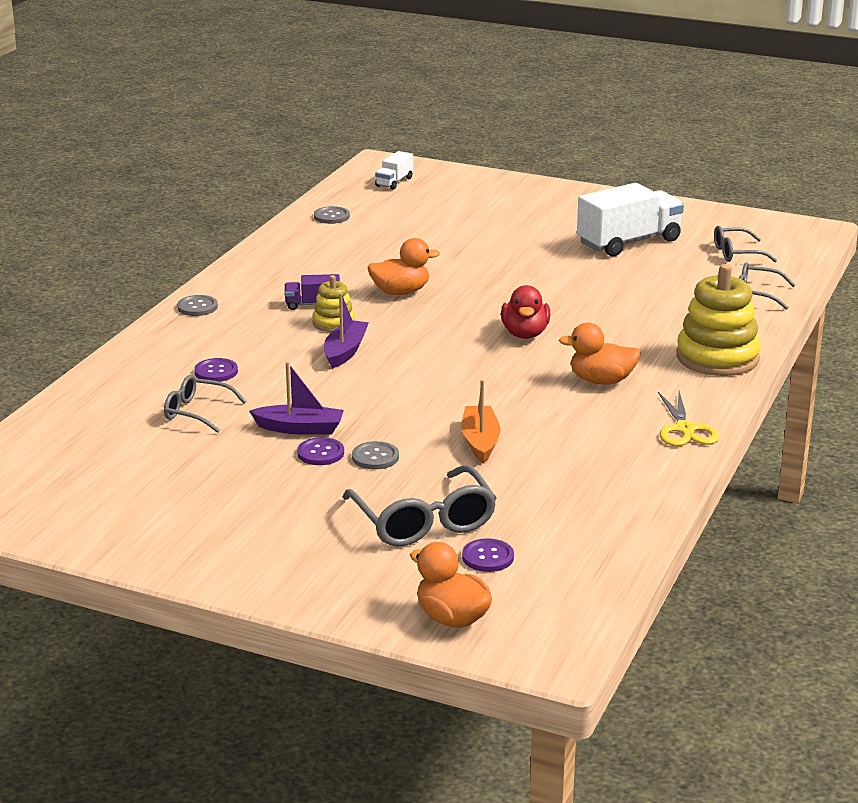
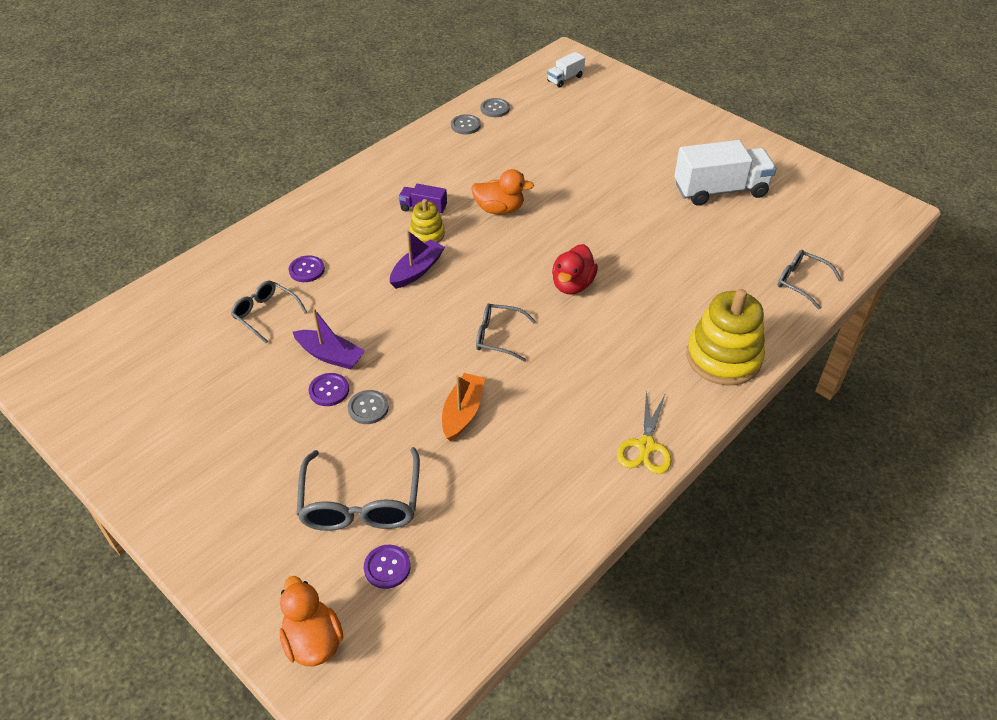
camera: 20 degrees right, 20 degrees up
(197, 307) = (336, 191): grey button -> grey button (465, 125)
(601, 381) = (605, 361): orange duck -> none
(736, 253) = (808, 225): grey glasses -> grey glasses (498, 337)

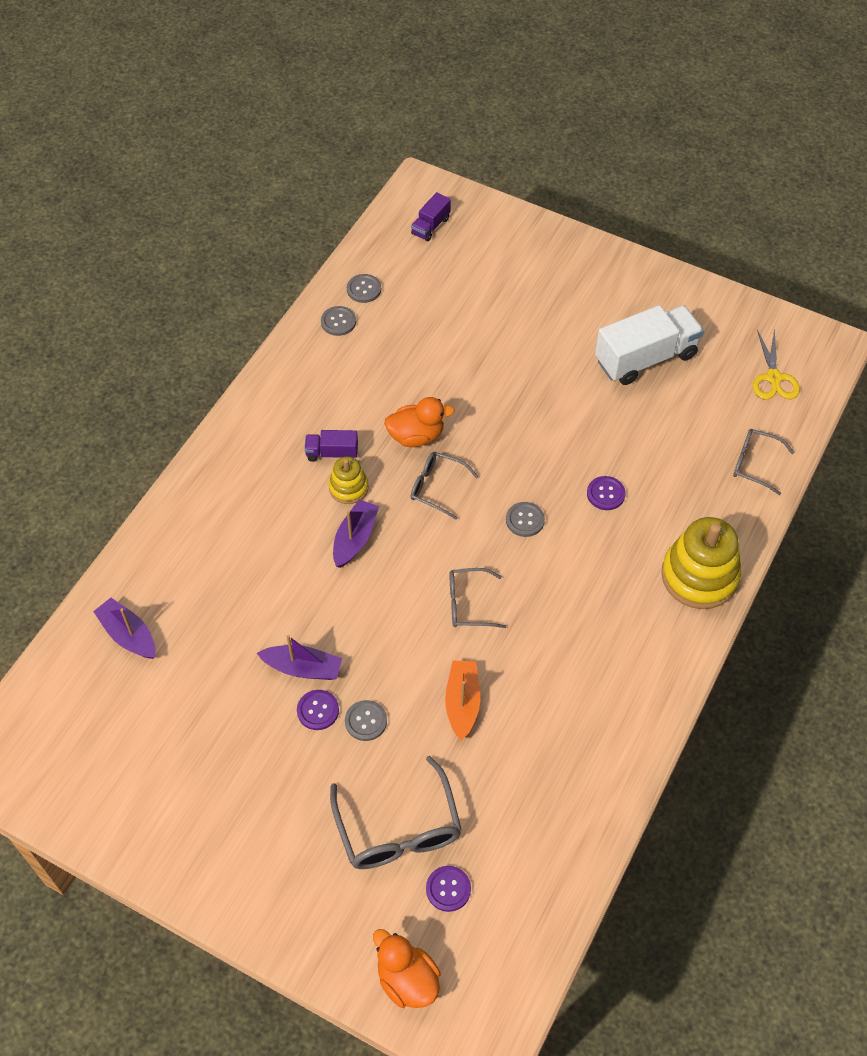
camera: 15 degrees left, 10 degrees up
(195, 301) = (128, 635): none -> purple boat
(265, 314) = (212, 633): grey glasses -> grey glasses (437, 487)
(307, 270) = (234, 565): purple button -> purple button (605, 494)
(565, 79) = (430, 226): white truck -> purple truck
(572, 285) = (525, 520): red duck -> grey button
(646, 446) = (651, 697): yellow scissors -> yellow scissors (774, 378)

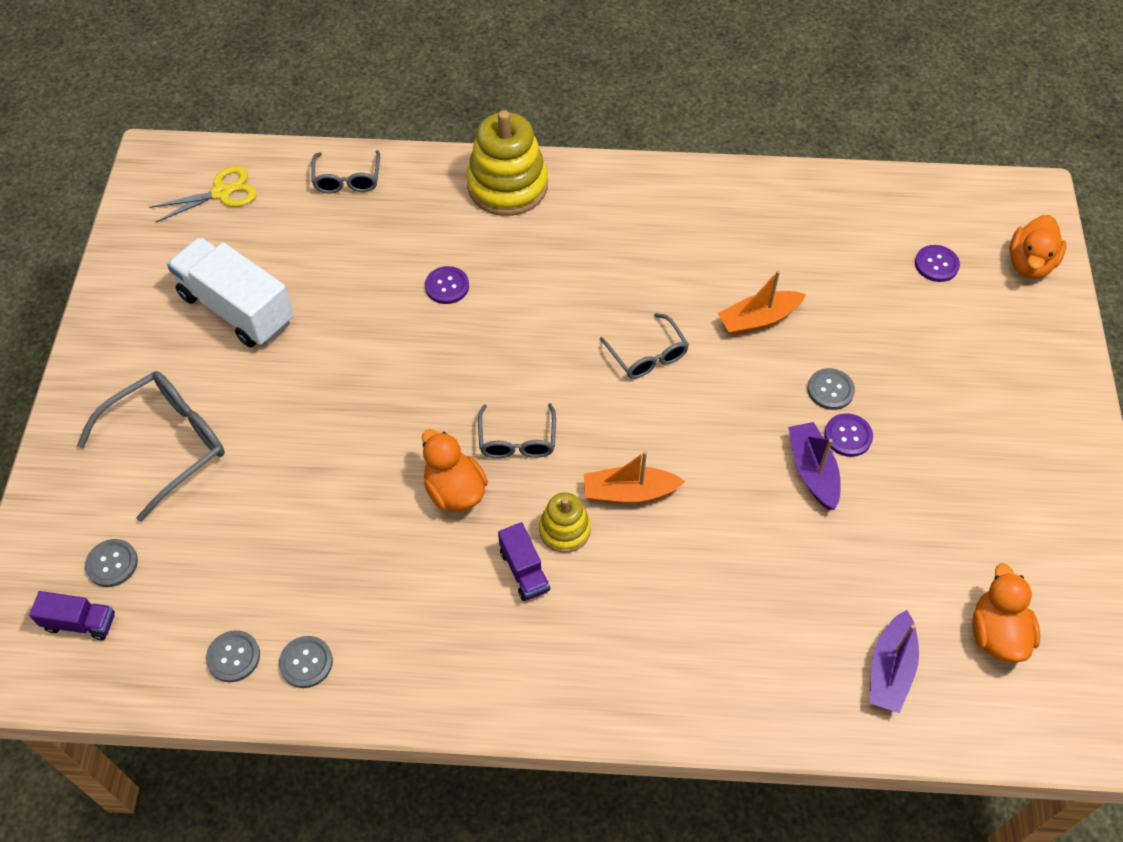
camera: 115 degrees left, 0 degrees up
(107, 720) = (997, 633): none -> orange duck
(355, 538) = (629, 492): purple boat -> orange boat
(398, 829) = (913, 320): grey glasses -> grey glasses (168, 444)
(525, 520) = (517, 344): grey button -> grey button (112, 564)

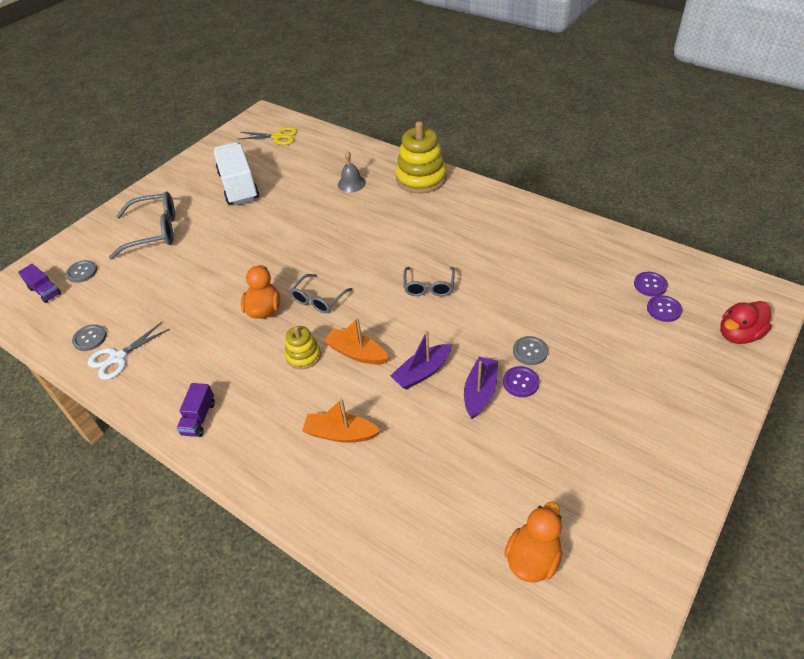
camera: 35 degrees right, 10 degrees down
(306, 662) = (118, 358): grey button -> white scissors
(347, 180) = (341, 150): grey glasses -> none
(412, 234) = (351, 183): none -> grey bell
(447, 286) = (348, 213): purple button -> purple button (650, 285)
(524, 570) = (263, 366): purple truck -> purple truck (199, 418)
(758, 320) = (513, 294): orange boat -> orange boat (340, 434)
(890, 669) = (435, 539): purple boat -> purple boat (422, 372)
(1029, 264) = (738, 335): orange duck -> red duck

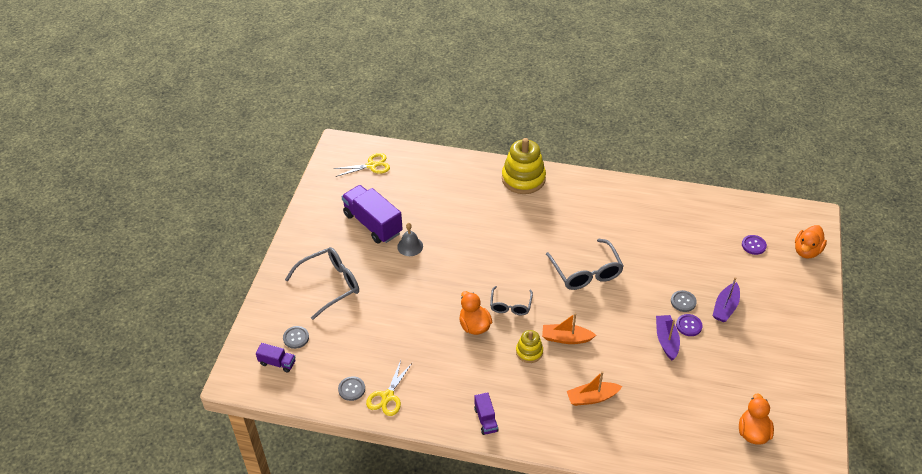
camera: 25 degrees left, 0 degrees up
(118, 358) = (387, 396): white scissors -> yellow scissors
(239, 186) = (373, 223): white truck -> purple truck
(351, 183) = (469, 197): grey bell -> grey bell (410, 246)
(422, 372) = (620, 338): purple boat -> purple boat (725, 307)
(429, 287) = (586, 272): grey glasses -> grey glasses, size x1.65
(650, 285) = (736, 229): purple button -> none
(738, 335) = (806, 251): red duck -> orange duck

